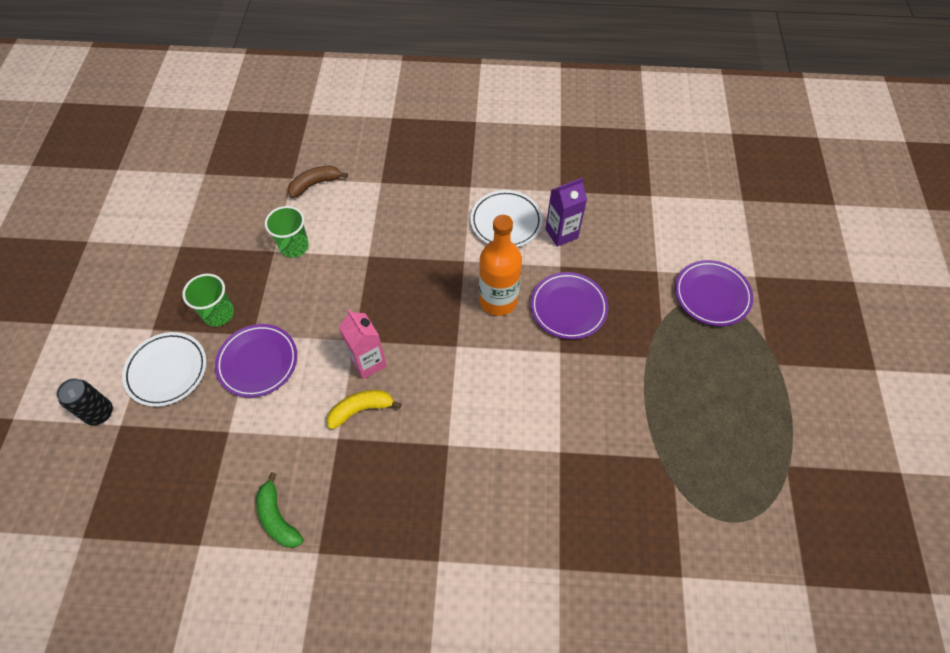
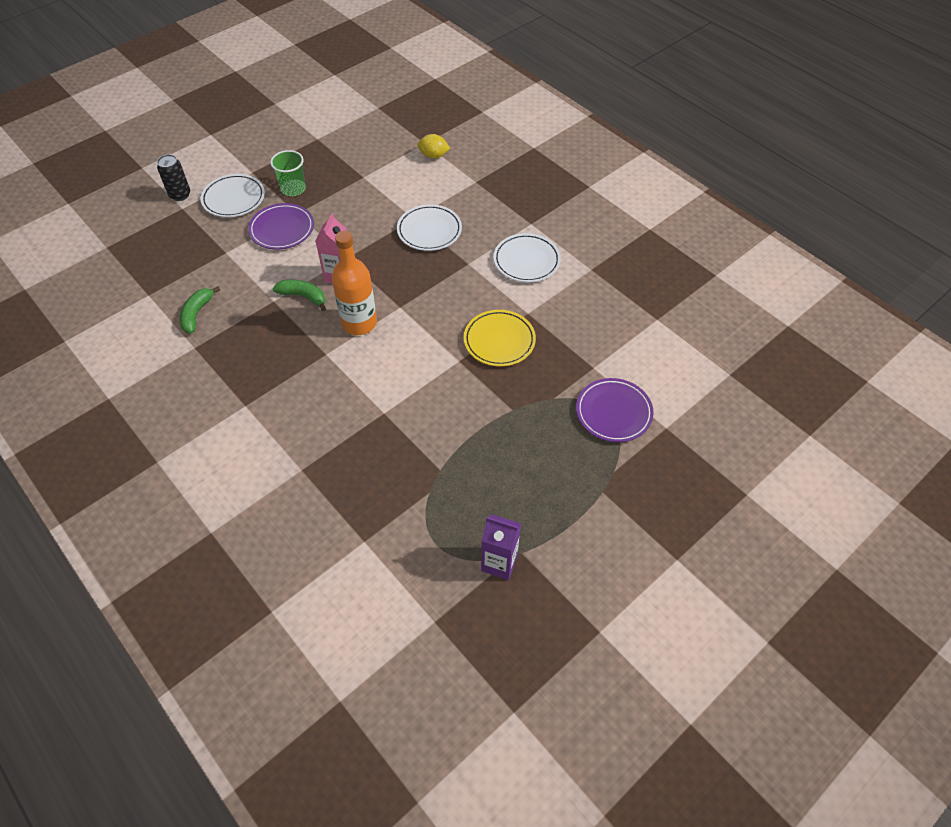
camera: 45 degrees right, 5 degrees down
(294, 246) = (377, 182): green cup -> none
(315, 184) = (433, 155): brown banana -> yellow lemon
(361, 410) = (303, 296): yellow banana -> green banana
(396, 256) = (429, 231): none -> white plate
(498, 300) = (459, 302): orange bottle -> orange bottle (359, 323)
(561, 233) = (555, 295): purple carton -> purple carton (499, 563)
(568, 308) = (499, 341): purple plate -> yellow plate

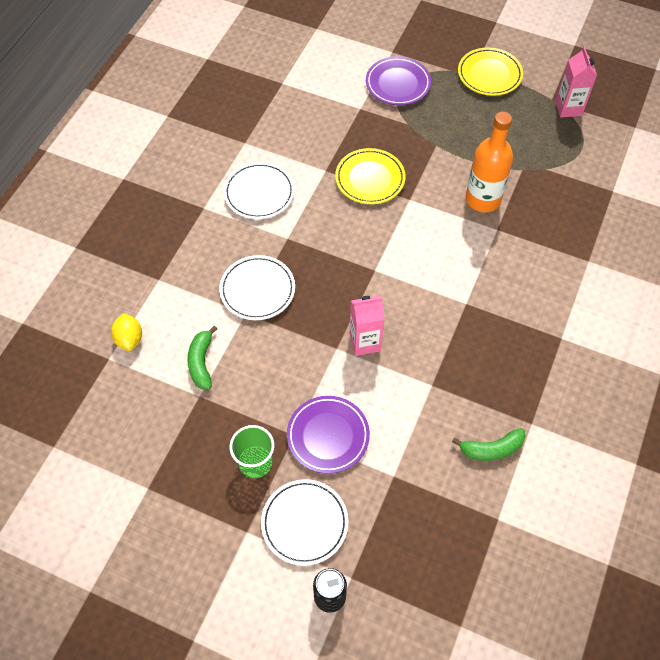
camera: 115 degrees left, 5 degrees up
(303, 296) = (410, 360): green banana -> green banana (201, 362)
(359, 323) = (414, 294): orange bottle -> orange bottle (483, 199)
(499, 563) = (568, 108): purple carton -> pink carton
(589, 506) = (489, 75): none -> yellow plate

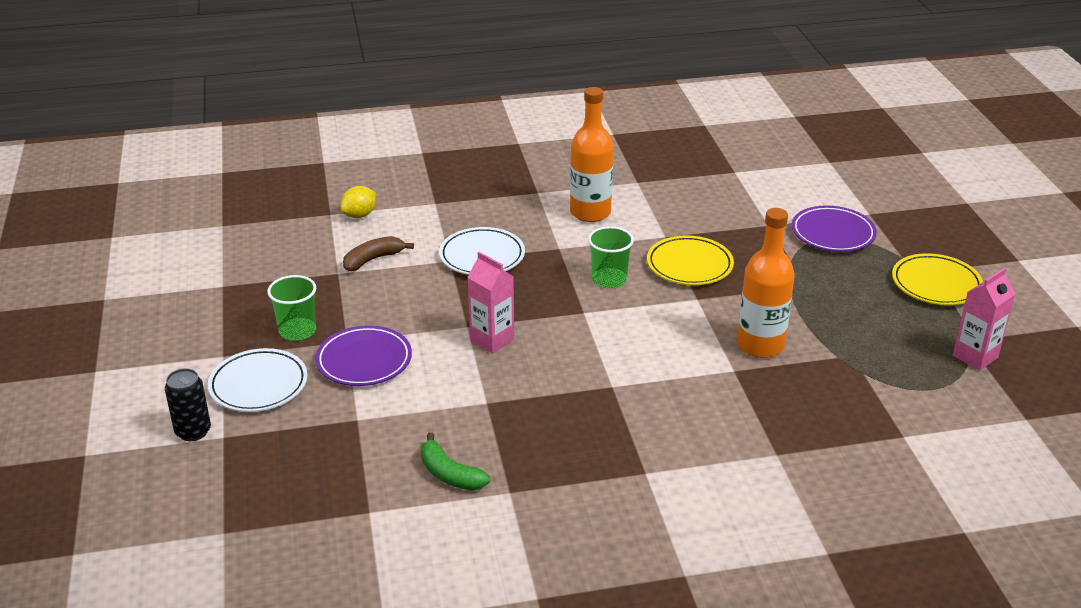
camera: 55 degrees right, 25 degrees down
(201, 362) = (373, 259): green banana -> brown banana
(259, 193) = (590, 213): white plate -> orange bottle
(349, 233) = (609, 279): none -> green cup

